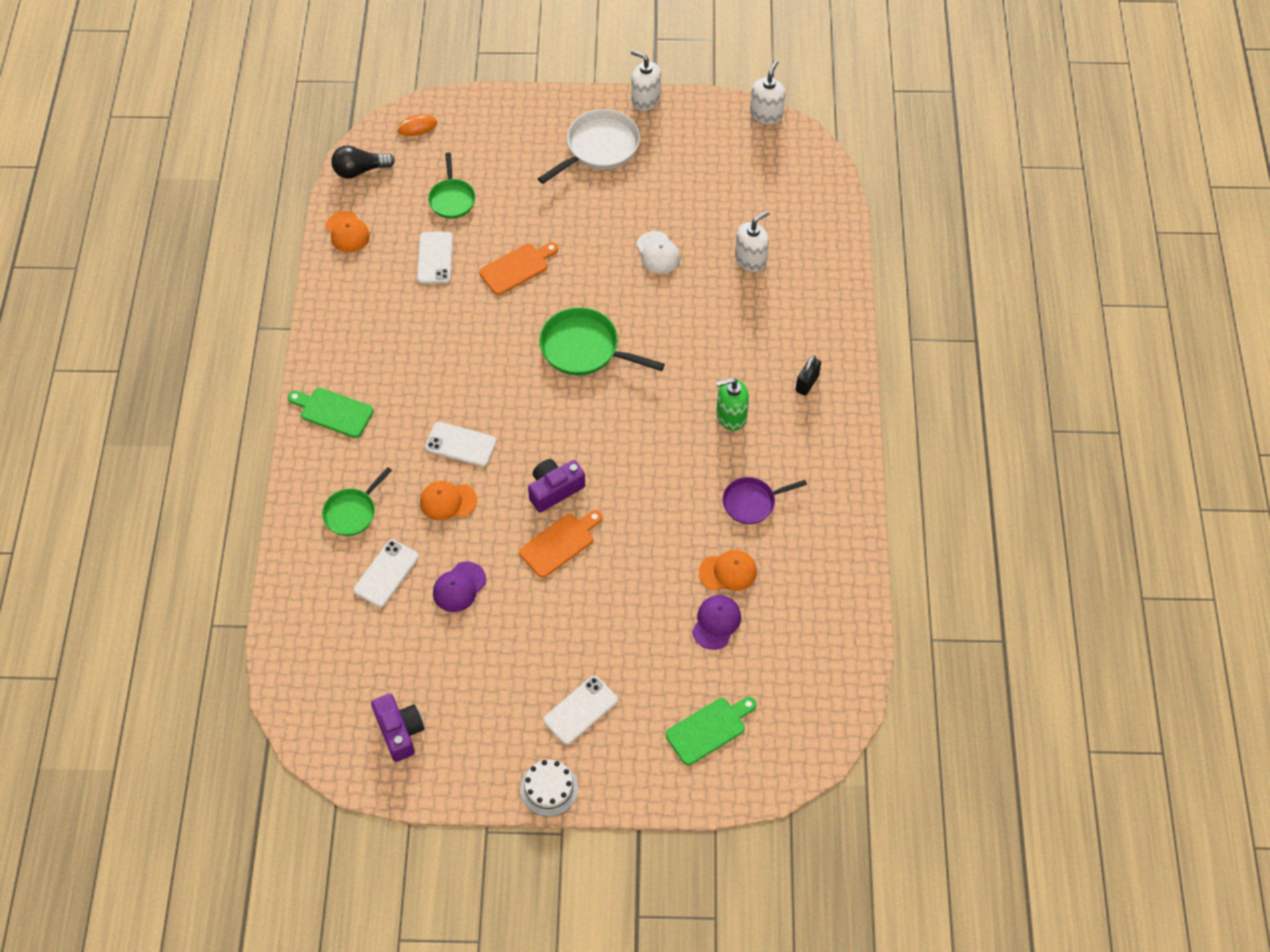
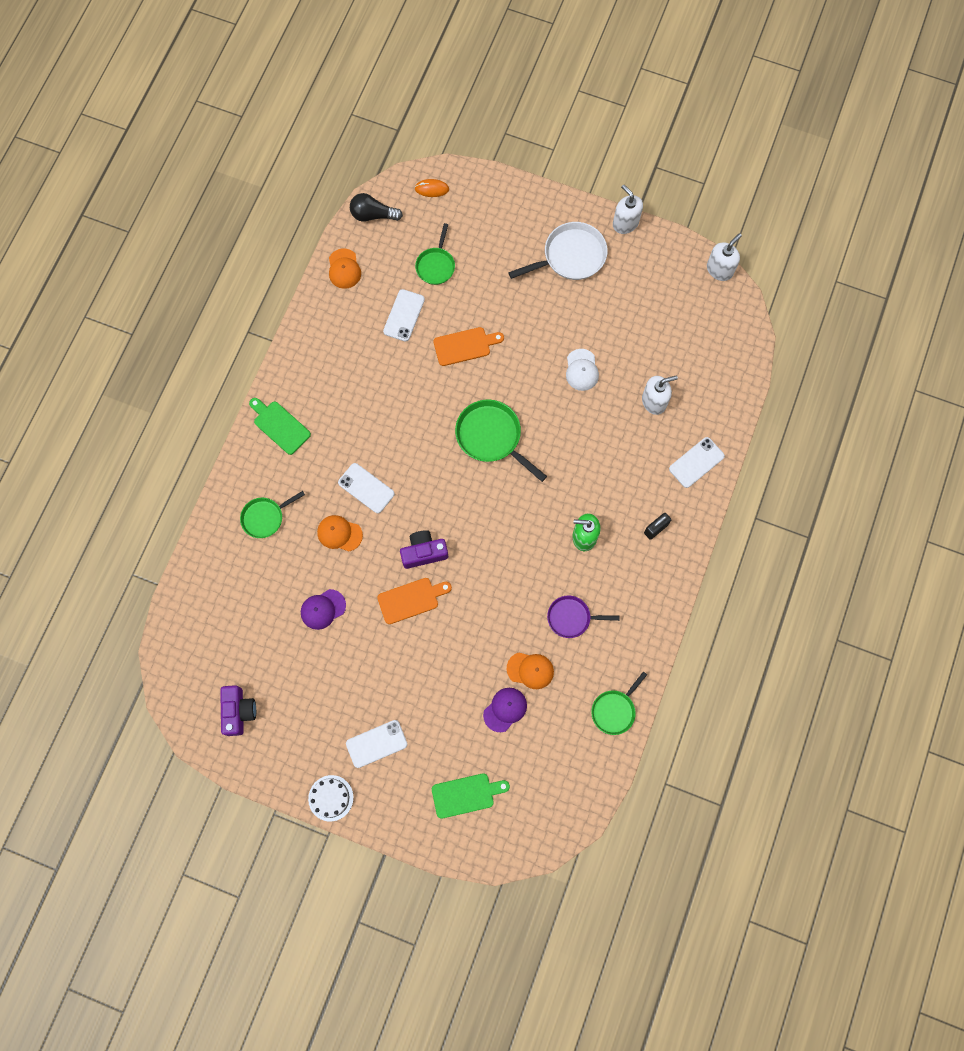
camera: 20 degrees right, 15 degrees up
(386, 573) = (273, 578): white phone -> white phone (696, 462)
(841, 582) = (614, 710): none -> green pan

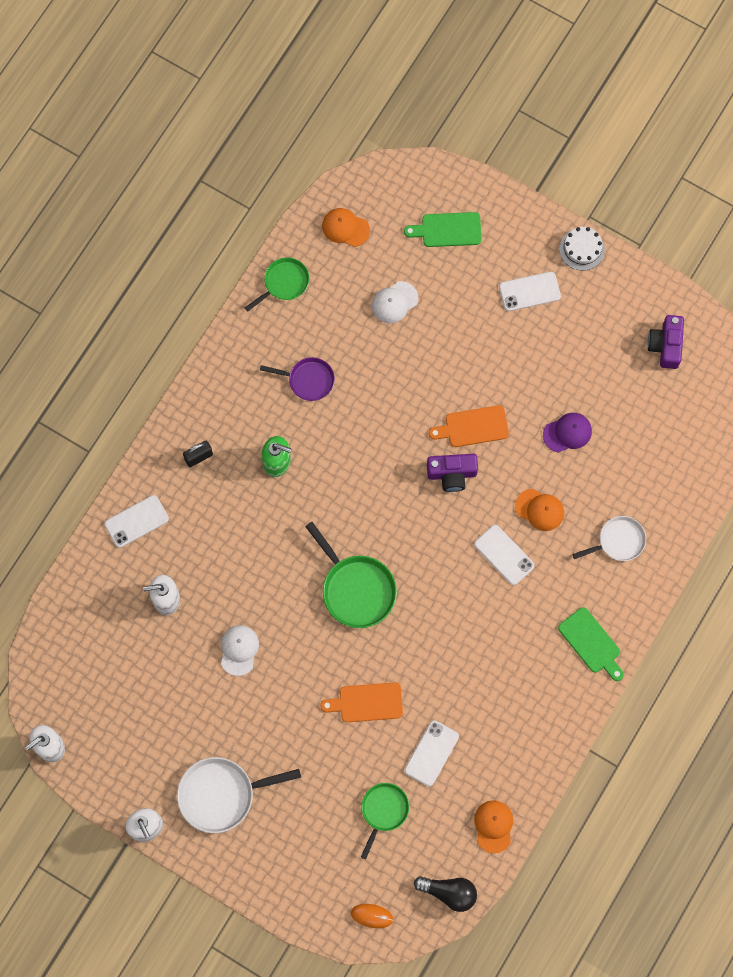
camera: 170 degrees left, 0 degrees up
(265, 517) = (618, 541): green pan -> white pan
(505, 709) = (394, 302): purple cap -> white cap
(530, 670) = (361, 335): orange cap -> orange cap (345, 228)

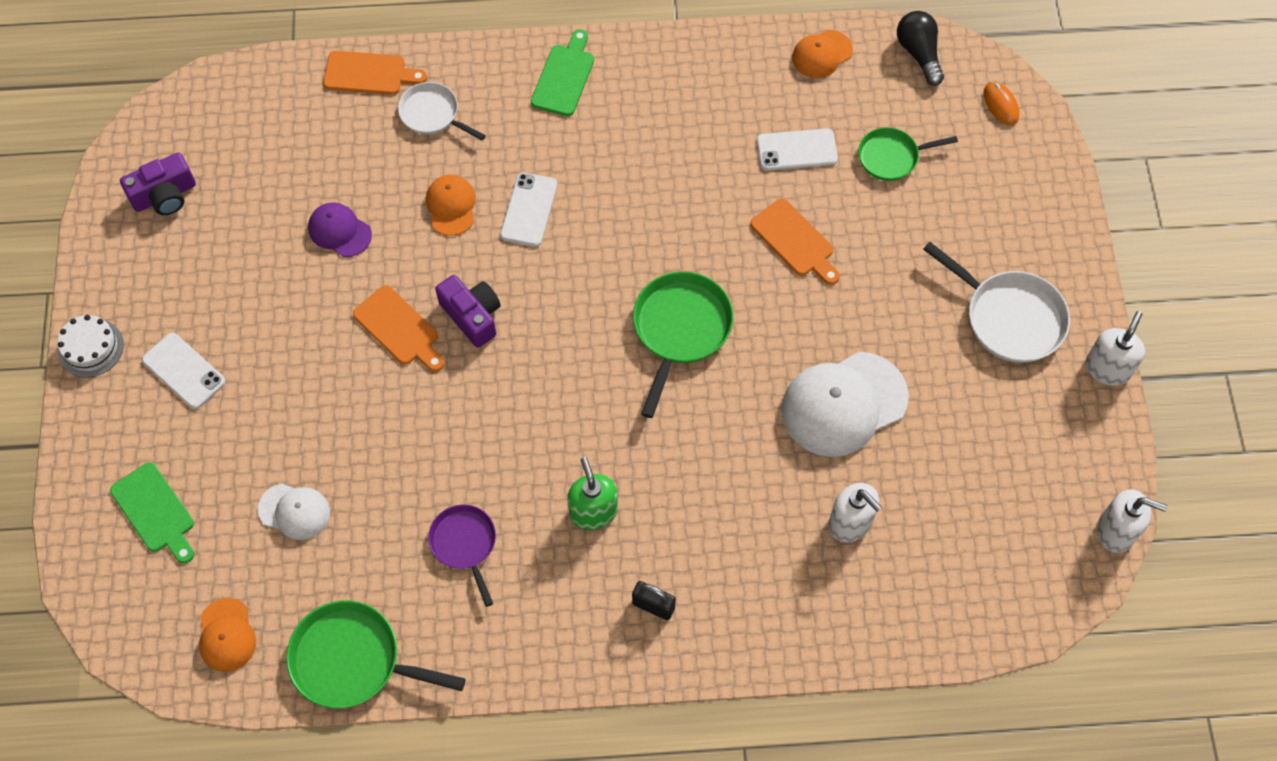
camera: 125 degrees left, 10 degrees down
(136, 521) = (786, 622): white phone -> none
(239, 650) = (844, 404): white cap -> white cap, size x1.86
(284, 283) = (352, 660): green pan -> green pan, size x1.58
(678, 521) = (369, 74): none -> orange cutting board

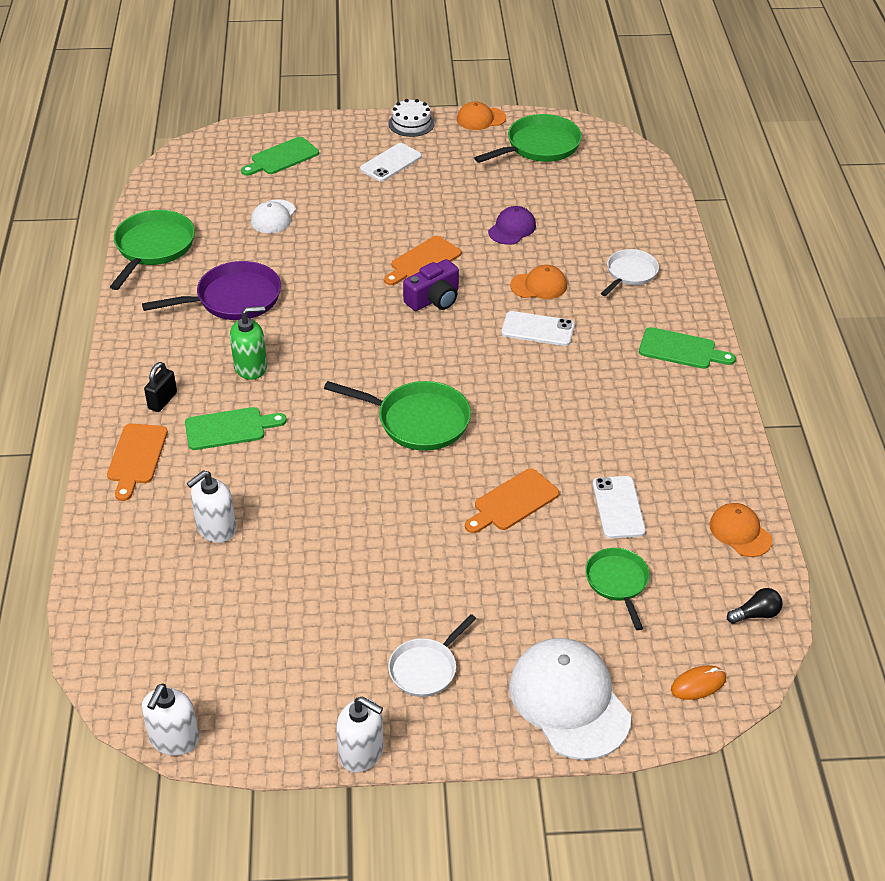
camera: 90 degrees right, 20 degrees down
(165, 195) = (539, 146): purple camera -> green pan
(227, 635) = (184, 192): orange cap -> orange cap (481, 119)
(369, 74) = (666, 238): orange cutting board -> orange cutting board (136, 457)
(465, 544) = (233, 299): purple pan -> purple pan, size x1.58
(698, 525) = (229, 428): none -> green cutting board
(844, 404) = (335, 530): white cap -> white cap (569, 701)
(919, 54) = (756, 614): black light bulb -> black light bulb, size x0.66
(1009, 317) = (425, 668): white pan -> white pan, size x0.63

